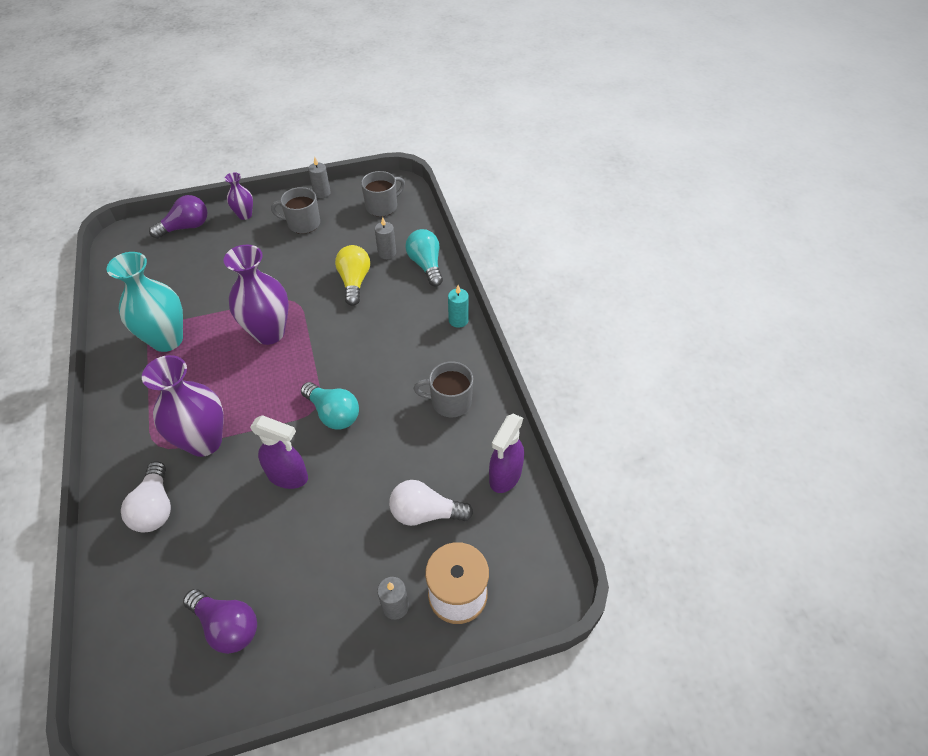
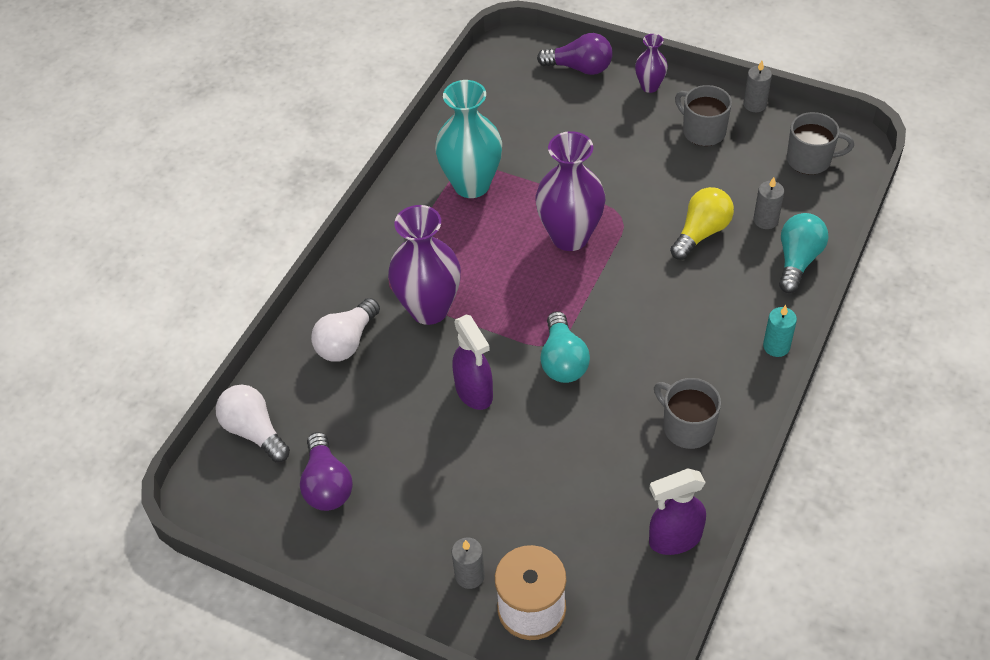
camera: 45 degrees right, 0 degrees up
(425, 513) = (567, 516): white light bulb -> white light bulb (254, 431)

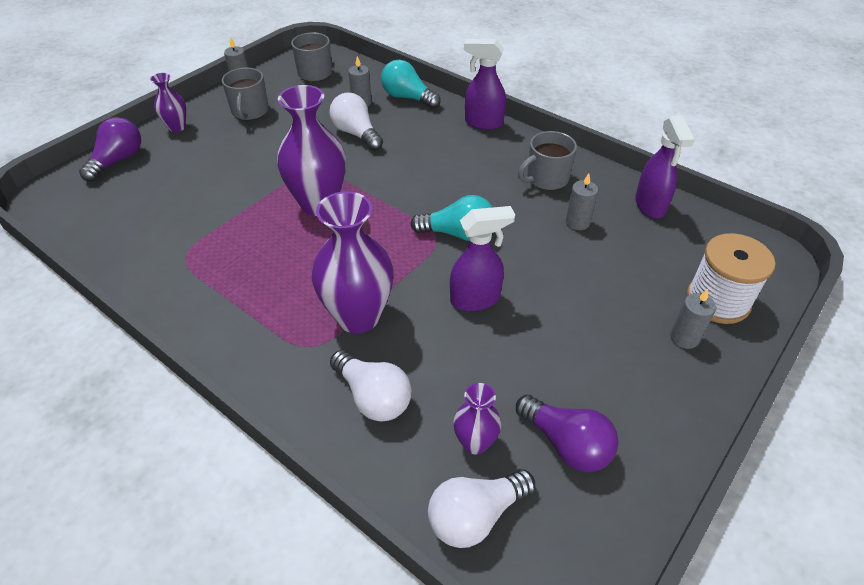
camera: 80 degrees left, 5 degrees down
(317, 420) = (475, 443): none -> purple vase
(327, 485) = (566, 444): purple light bulb -> purple light bulb turned 45 degrees clockwise
(471, 185) = (211, 257): turquoise vase -> none
(618, 466) = (577, 222): none -> grey candle
(701, 232) = (356, 133): yellow light bulb -> white light bulb
(702, 131) = (250, 112): grey mug -> grey mug turned 60 degrees counterclockwise
(776, 346) = (483, 123): turquoise candle -> purple spray bottle

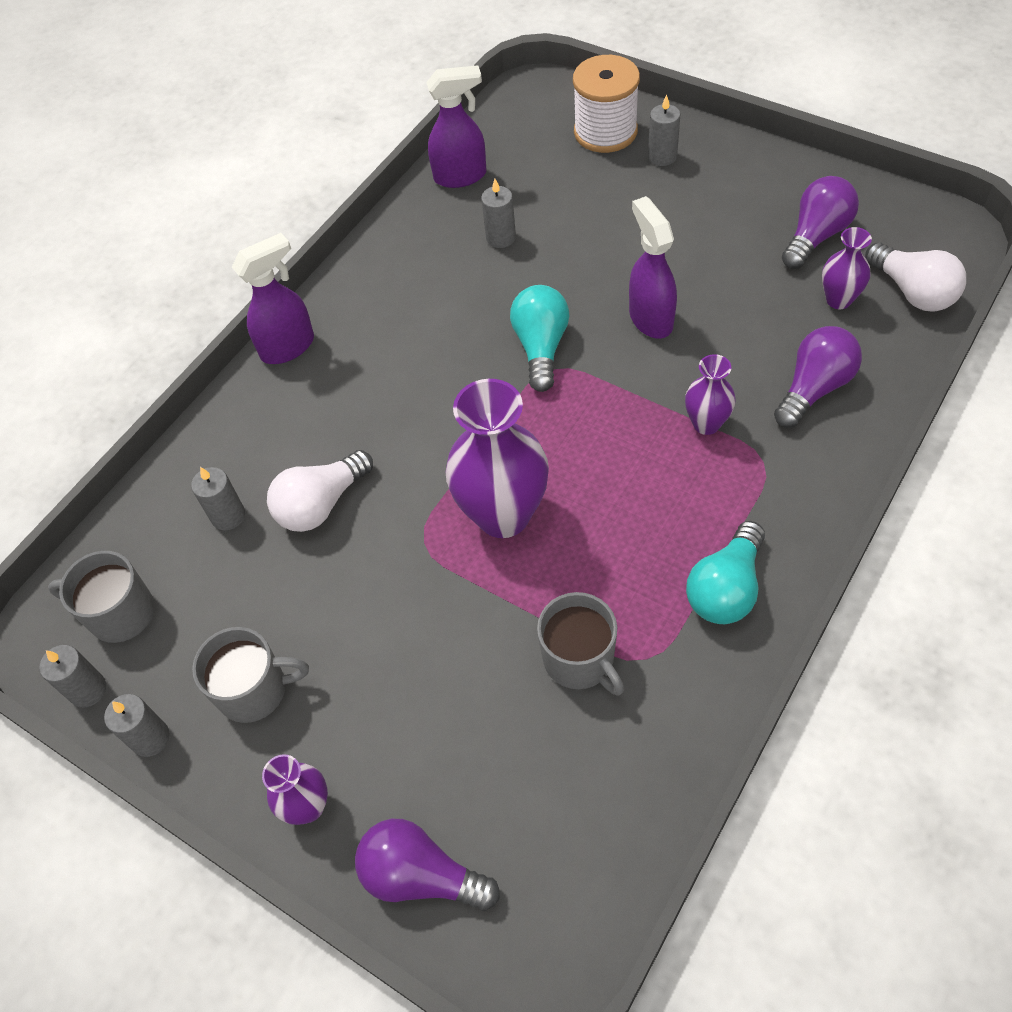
camera: 90 degrees left, 10 degrees up
(277, 66) = (88, 690): none -> grey candle
(358, 317) = (706, 424): purple vase -> purple vase, size x0.52
(373, 397) = (814, 388): white light bulb -> purple light bulb
(407, 98) = (214, 452): turquoise light bulb -> turquoise light bulb (726, 588)
(483, 123) = (288, 347): purple spray bottle -> purple spray bottle turned 135 degrees counterclockwise
(546, 179) = (418, 270): grey mug -> grey mug (580, 659)

